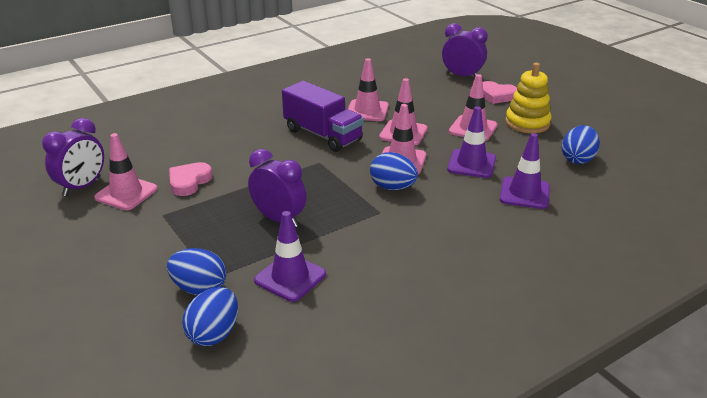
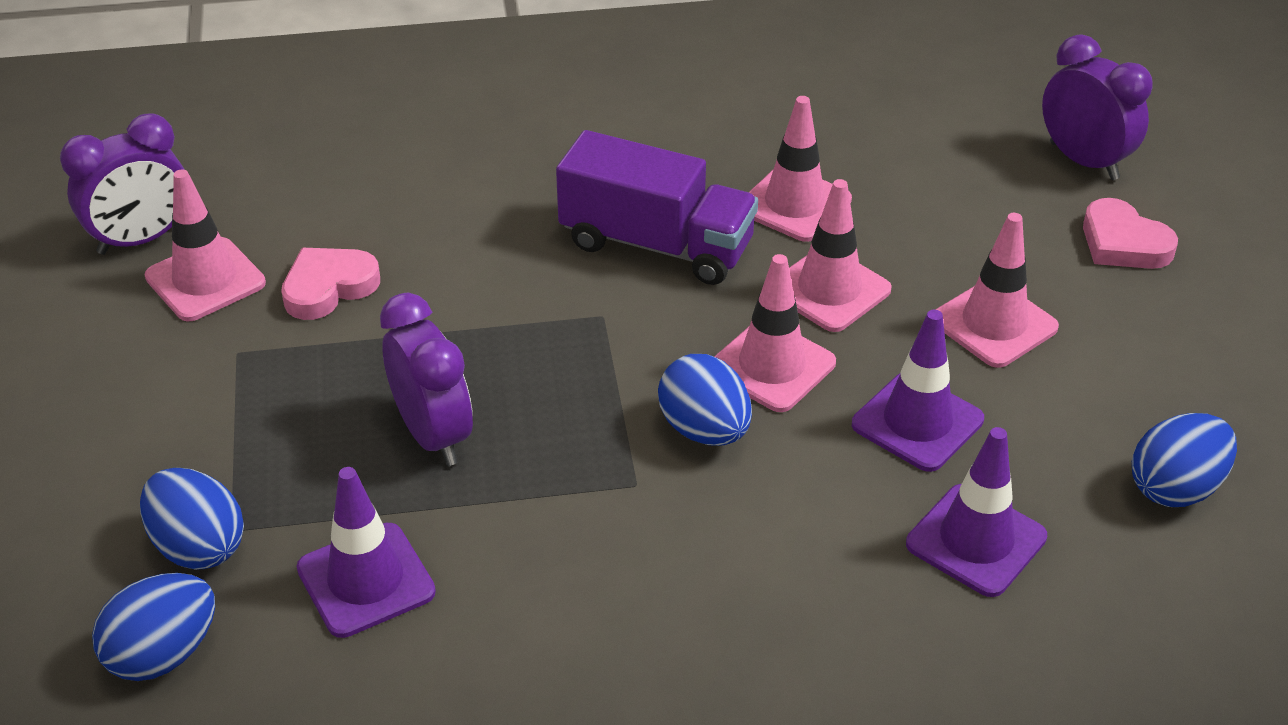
camera: 25 degrees right, 10 degrees up
(323, 135) = (656, 245): purple truck -> purple truck turned 45 degrees counterclockwise
(527, 123) = (1135, 346): yellow stacking toy -> none

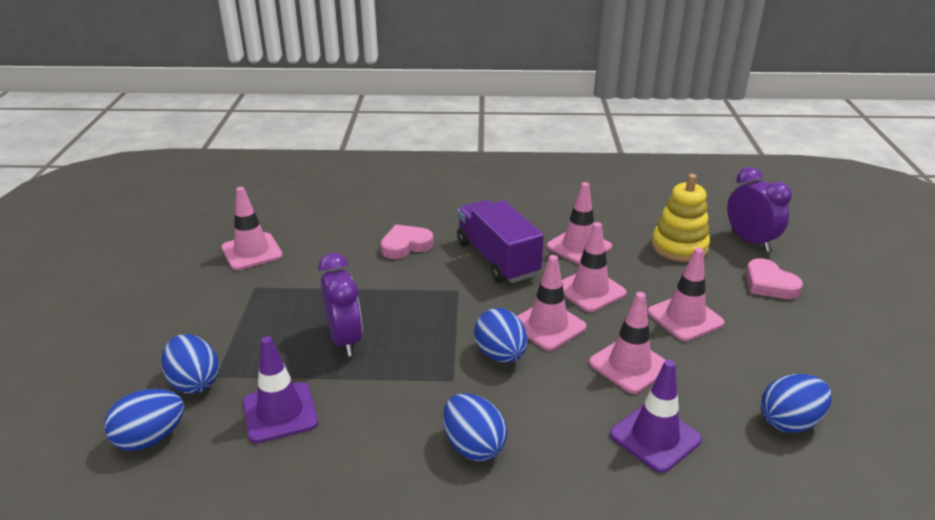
camera: 10 degrees right, 10 degrees down
(141, 239) = (227, 230): purple clock -> none
(328, 287) = (314, 261): pink heart -> pink heart (406, 245)
(656, 245) = (497, 259): purple truck -> purple truck turned 150 degrees counterclockwise
(698, 594) = (473, 446): none -> blue egg
(917, 422) = (629, 365): purple traffic cone -> pink traffic cone
(966, 185) = (679, 247): none -> yellow stacking toy

